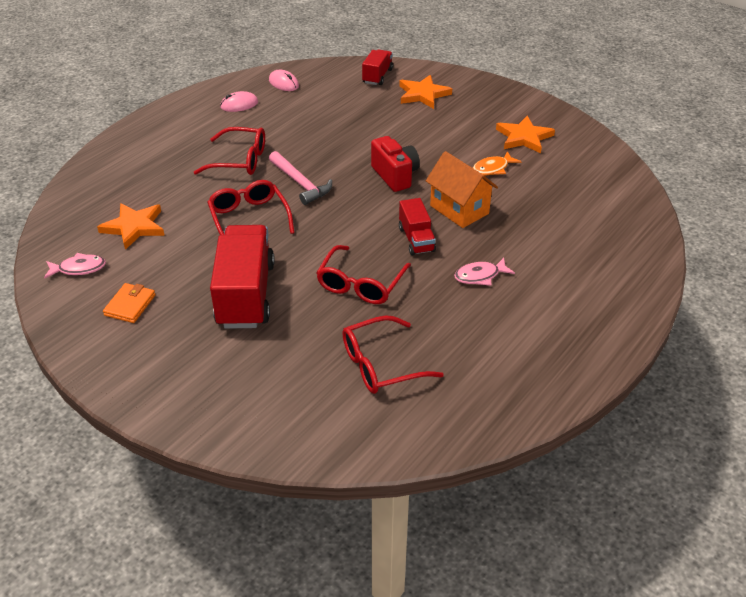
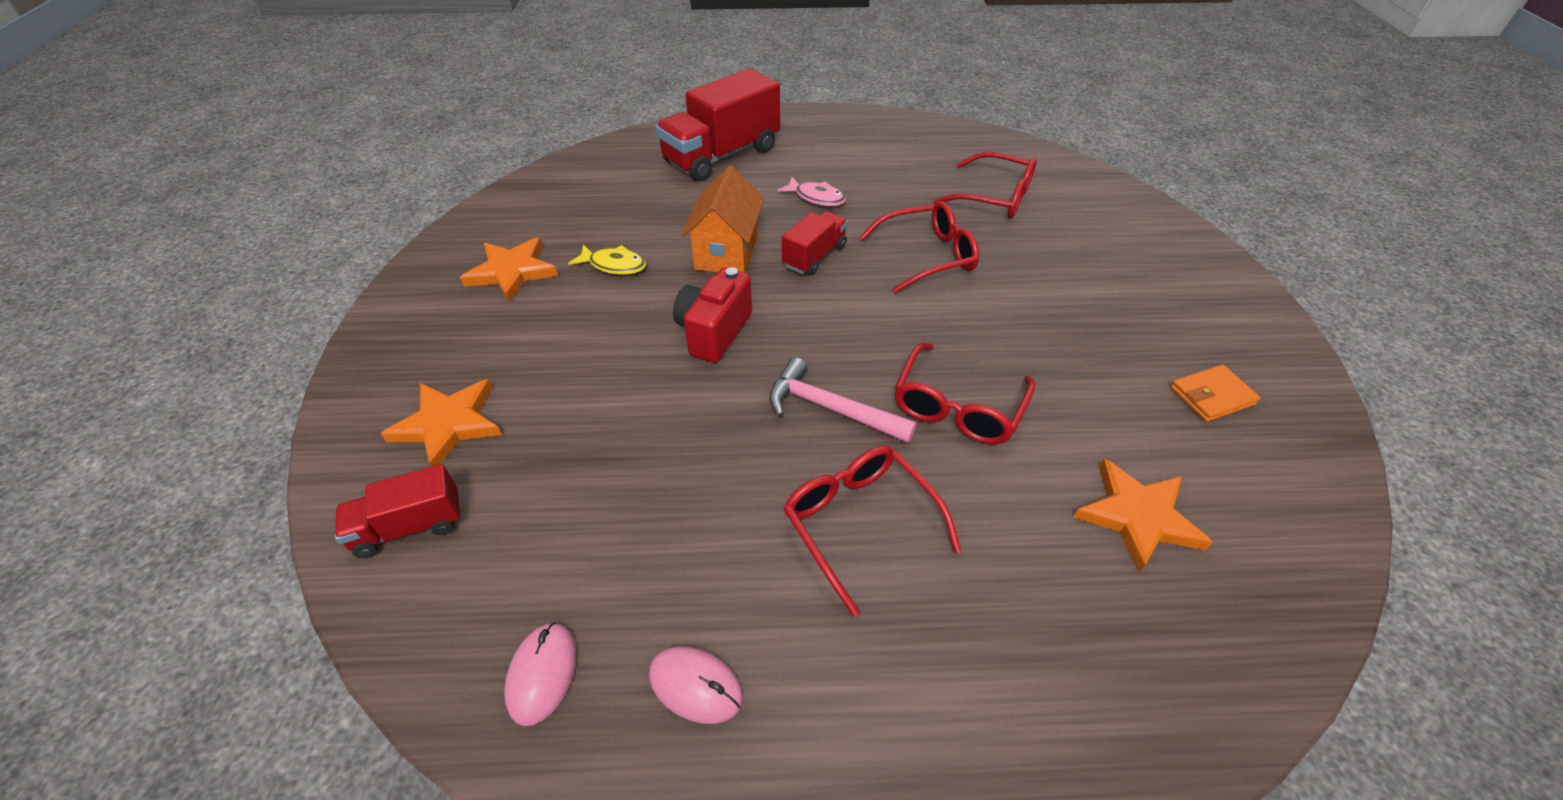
camera: 130 degrees left, 5 degrees up
(79, 268) = (1267, 501): pink fish -> none
(246, 294) = (1057, 320): red truck -> red truck (721, 155)
(300, 183) = (830, 409): pink hammer -> pink hammer turned 75 degrees counterclockwise
(492, 168) = (614, 265): orange fish -> yellow fish

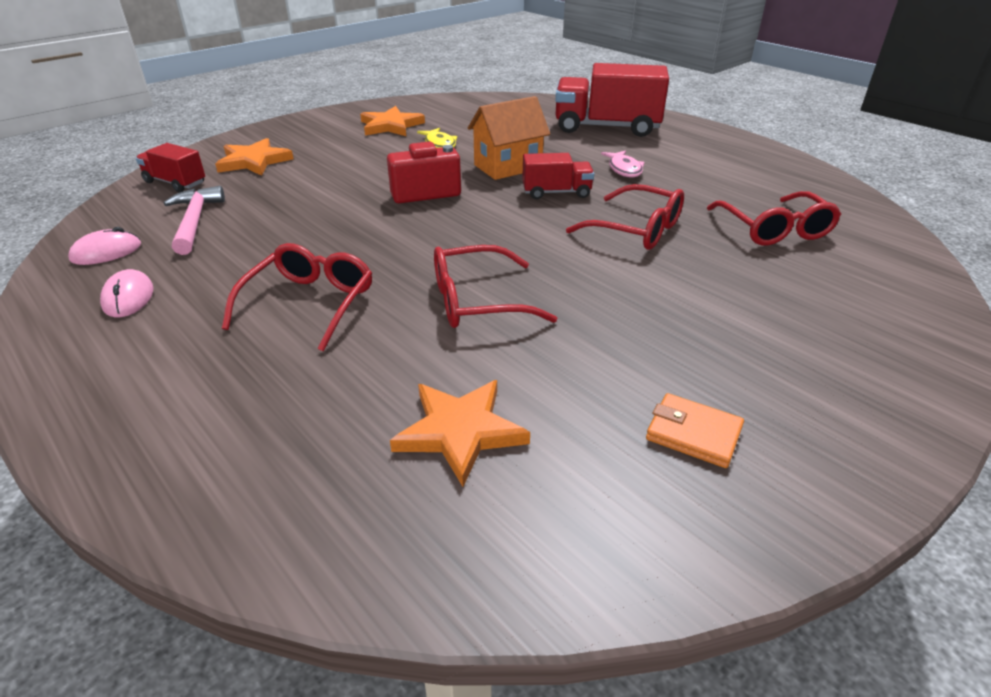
camera: 50 degrees right, 10 degrees down
(830, 409) = (406, 254): pink hammer -> pink hammer (194, 221)

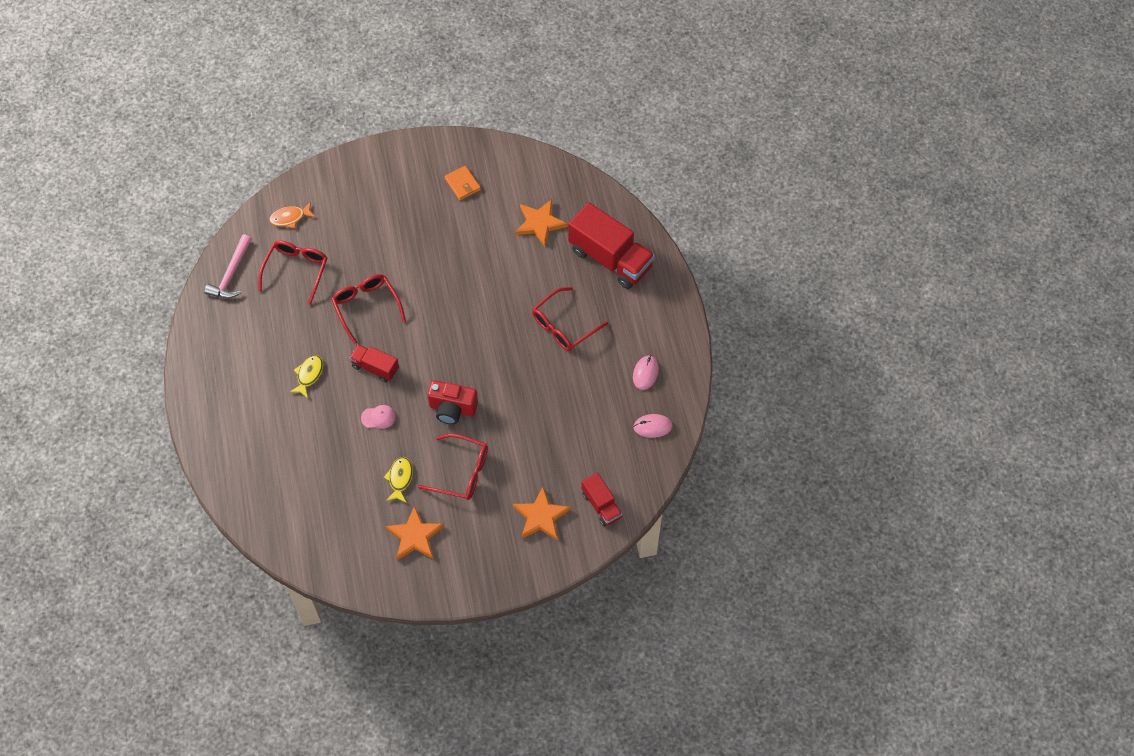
camera: 150 degrees left, 25 degrees up
(194, 221) = (599, 440): pink hammer -> pink hammer (231, 274)
(477, 301) = (488, 290): red glasses -> red glasses (461, 472)
(508, 167) = (378, 417): orange house -> pink cap
(606, 127) = (259, 445): red truck -> red truck (610, 258)
(624, 169) = (309, 375): pink fish -> yellow fish
(878, 272) = (290, 218): none -> orange fish

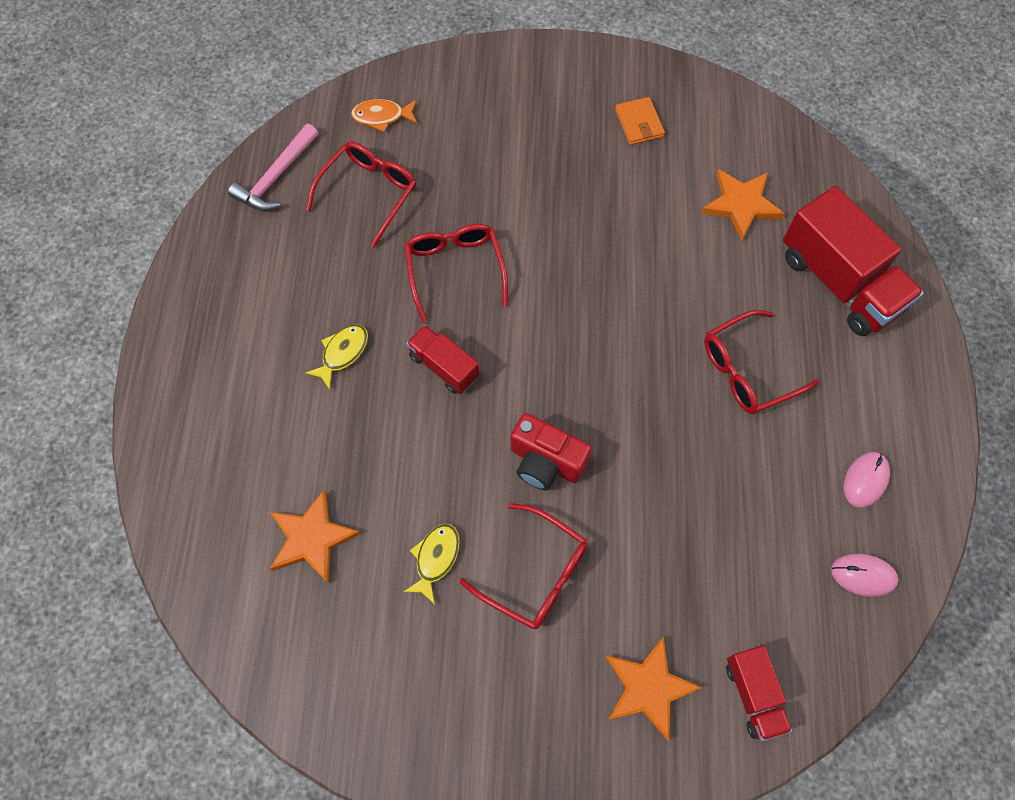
camera: 15 degrees right, 5 degrees up
(378, 417) = (428, 447): pink cap -> none
(415, 536) = (434, 667): orange star -> orange star (312, 538)

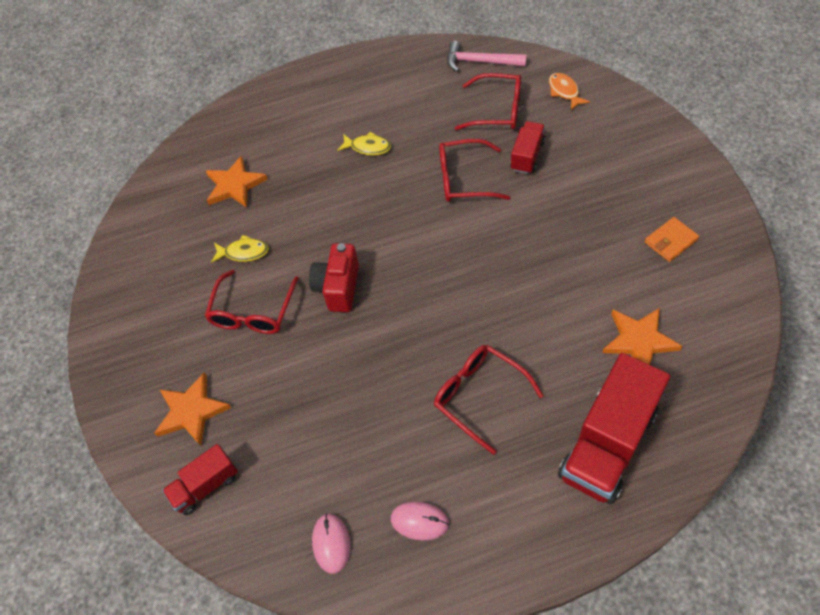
camera: 75 degrees right, 10 degrees down
(444, 366) = (385, 203): red truck -> red truck (527, 156)
(455, 269) = (464, 179): red glasses -> red glasses turned 150 degrees counterclockwise

